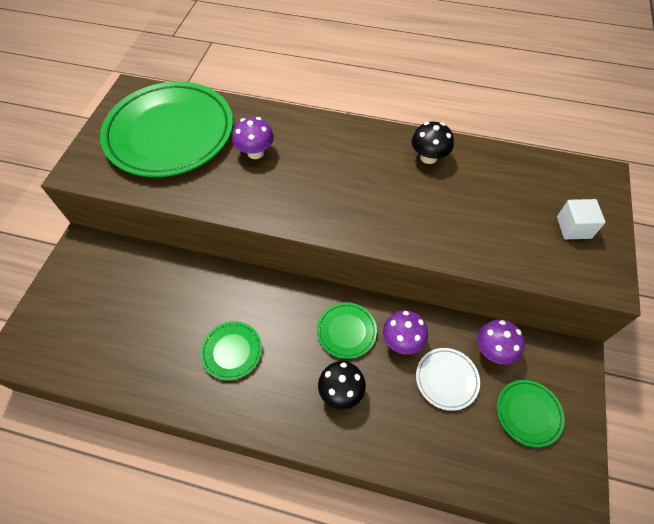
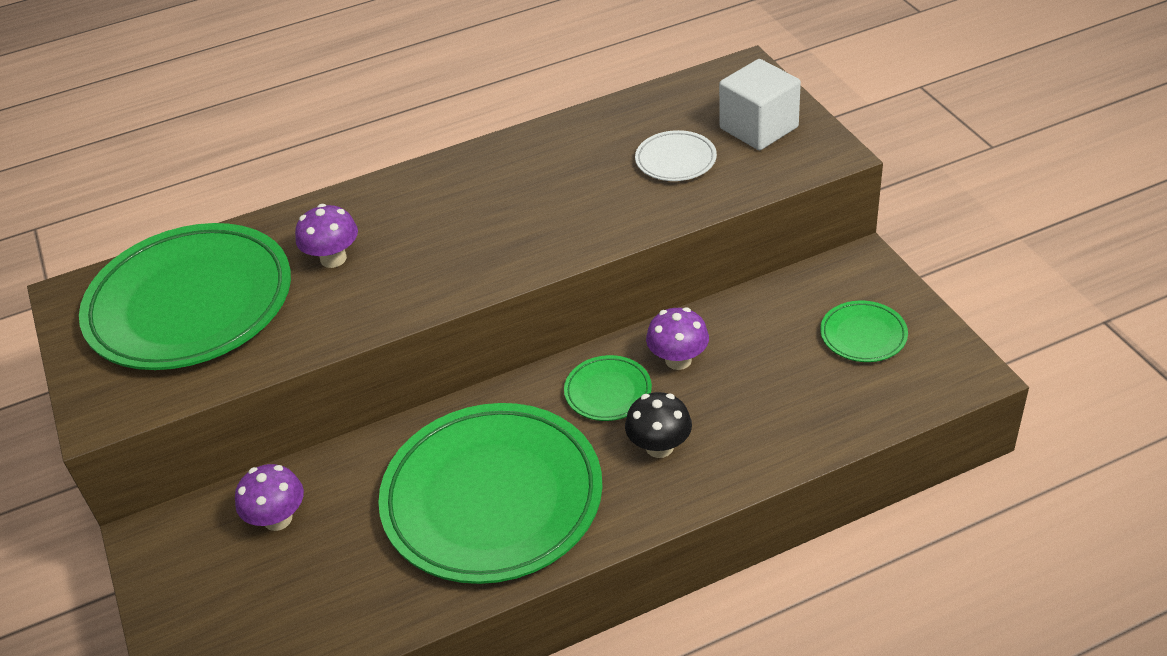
camera: 35 degrees left, 15 degrees down
(232, 351) = (492, 499): green plate -> green plate, size x2.38
(428, 157) = (548, 150): black mushroom -> none
(446, 379) = (758, 361): white plate -> white plate (675, 160)
(493, 350) = (779, 306): purple mushroom -> purple mushroom (278, 519)
(573, 227) = (758, 128): white cube -> white cube, size x1.56

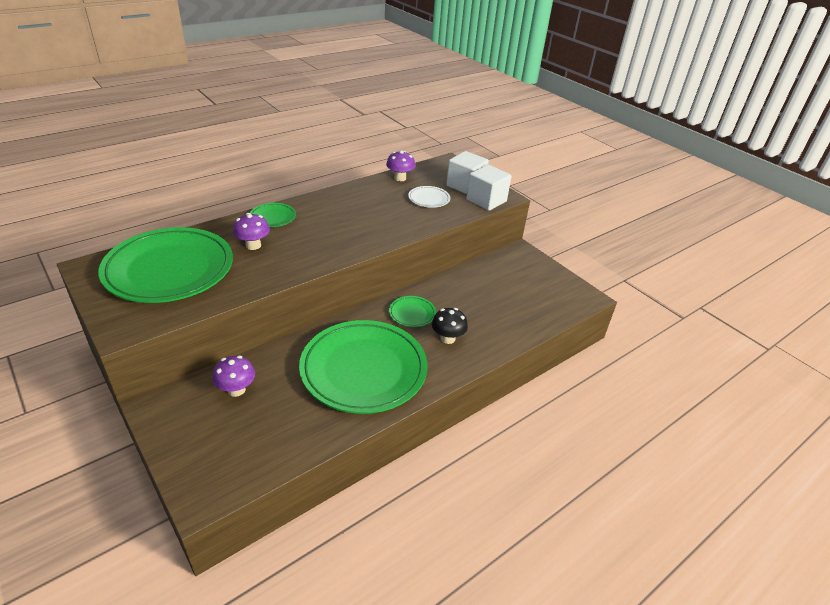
camera: 20 degrees left, 5 degrees down
(678, 360) = (444, 297): purple mushroom -> purple mushroom (400, 178)
(790, 164) = (486, 200): none -> white cube
(863, 335) = (532, 282): green plate -> green plate (273, 217)

